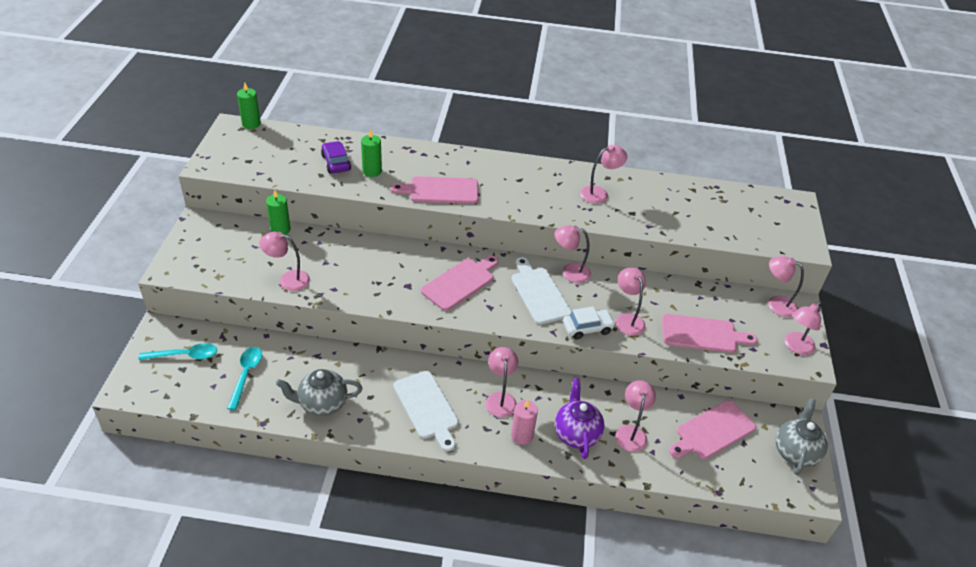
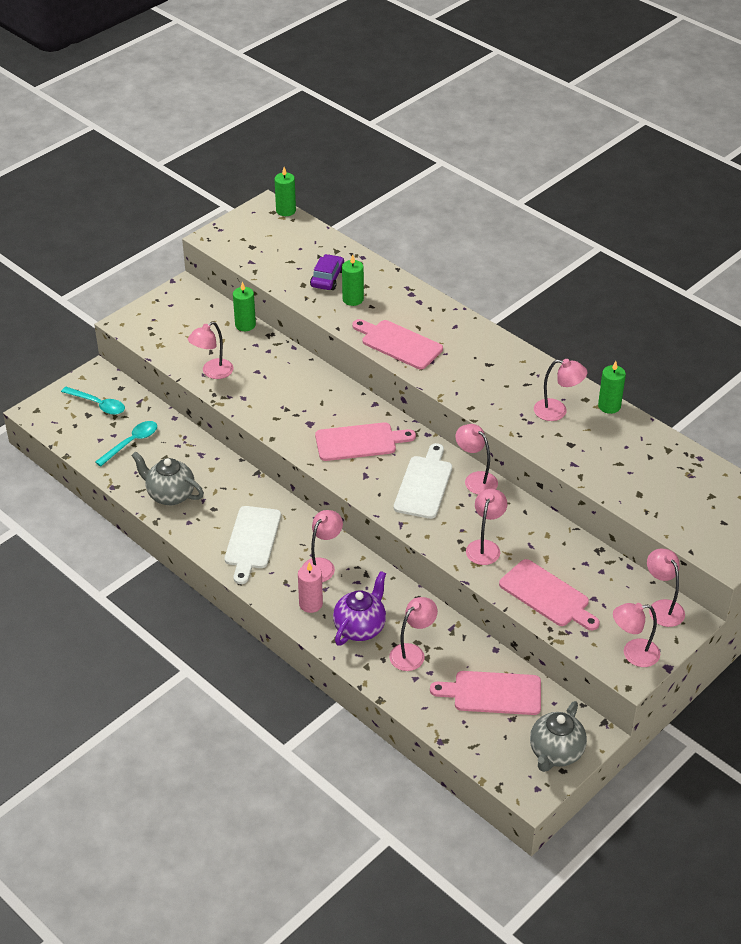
camera: 40 degrees right, 0 degrees up
(288, 279) = (212, 372): pink lamp -> pink lamp turned 90 degrees counterclockwise
(587, 328) = (437, 536): white car -> none
(627, 176) = (609, 406): none -> green candle
(795, 452) = (555, 753): grey teapot -> grey teapot turned 150 degrees clockwise

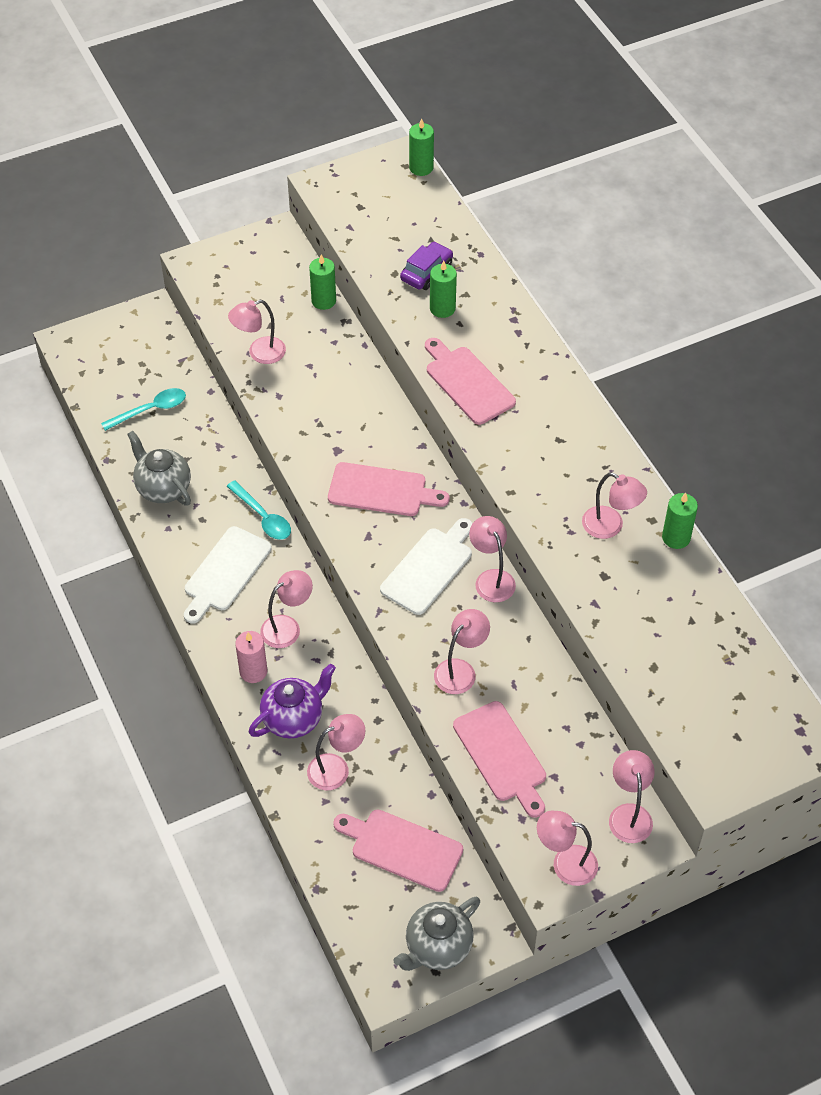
camera: 20 degrees right, 10 degrees up
(98, 405) = (136, 351): turquoise spoon -> turquoise spoon (263, 517)

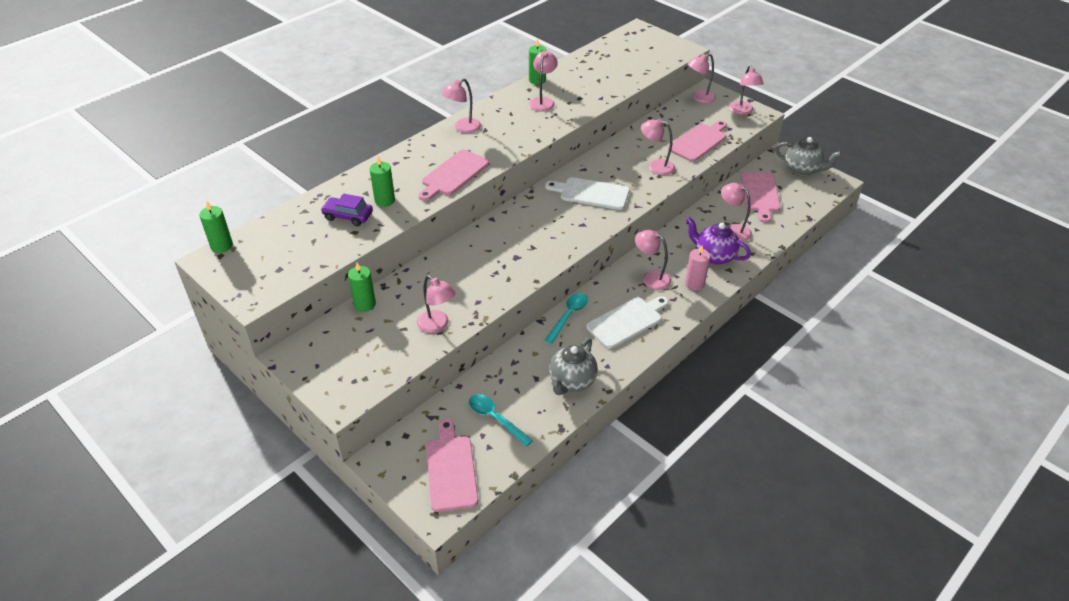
camera: 110 degrees left, 10 degrees down
(225, 572) = (627, 321): white cutting board -> white cutting board turned 45 degrees counterclockwise
(382, 491) = (541, 227): pink cutting board -> pink cutting board (451, 469)
(491, 579) = (583, 168): pink lamp -> pink lamp (463, 128)

